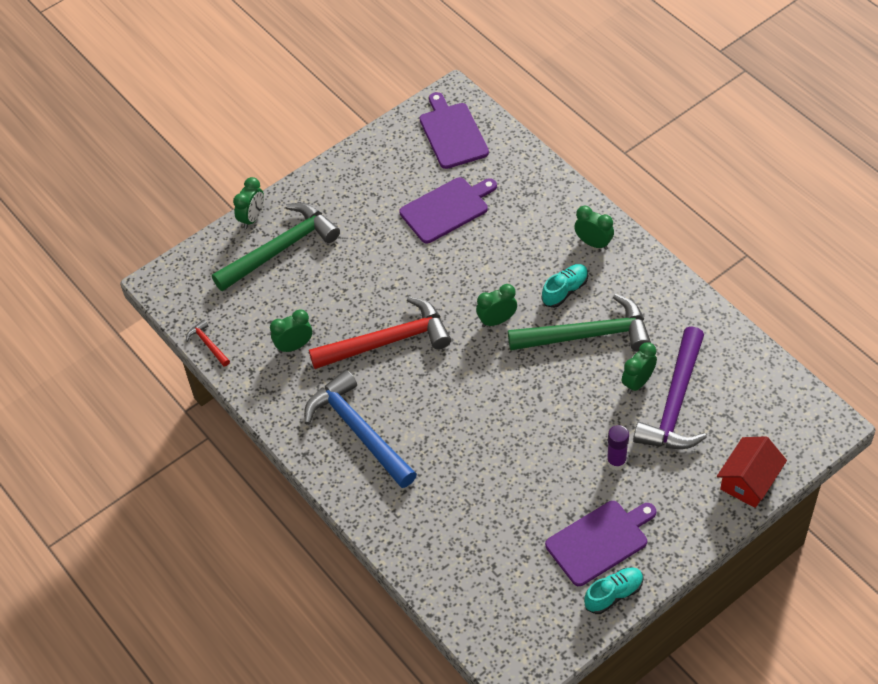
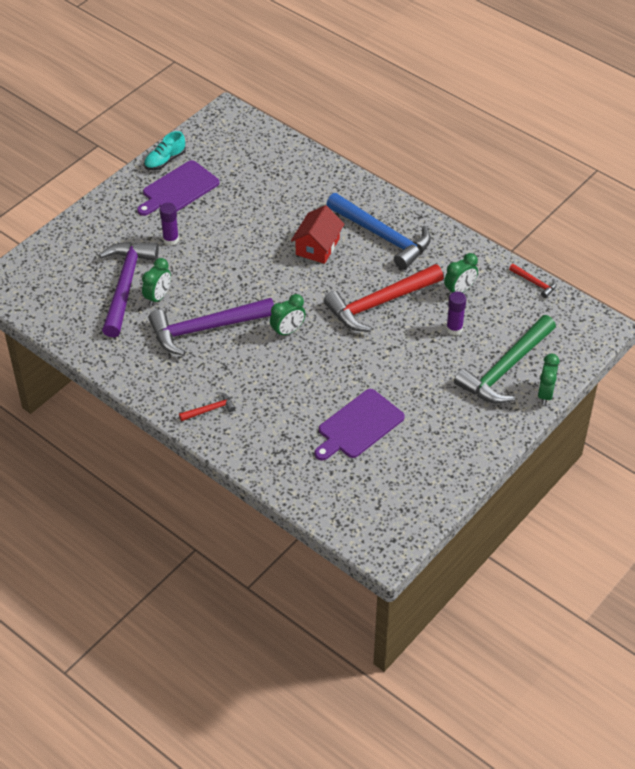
camera: 165 degrees right, 5 degrees down
(316, 300) = (454, 329): none -> purple glue stick
(452, 133) = (374, 507): purple cutting board -> none
(565, 290) = (231, 363): turquoise shoe -> none
(587, 335) = (205, 329): green hammer -> purple hammer
(593, 243) = (210, 409): green clock -> red hammer
(749, 481) = (65, 239): red house -> red house (317, 246)

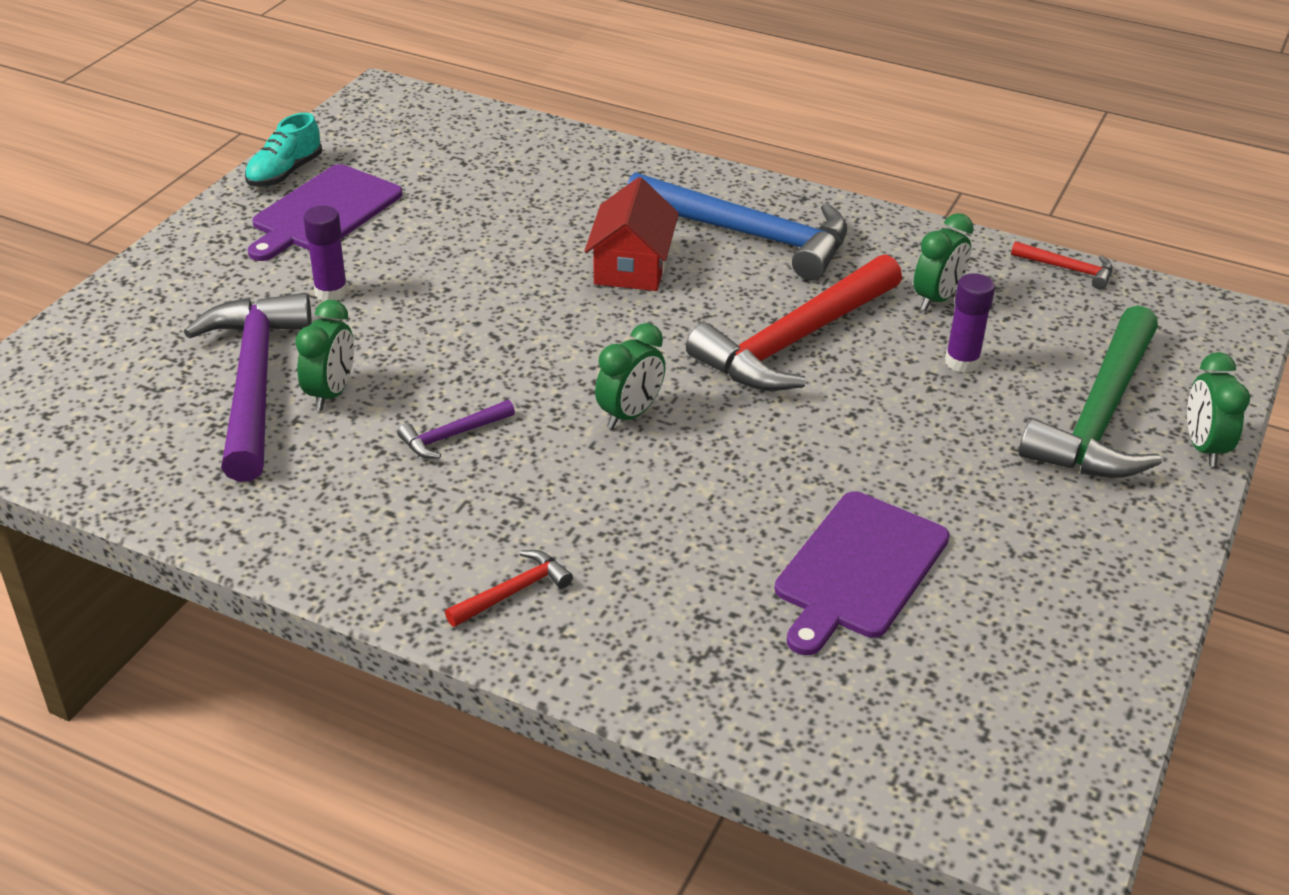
camera: 15 degrees left, 10 degrees down
(205, 329) = (452, 436): purple hammer -> purple hammer, size x0.43

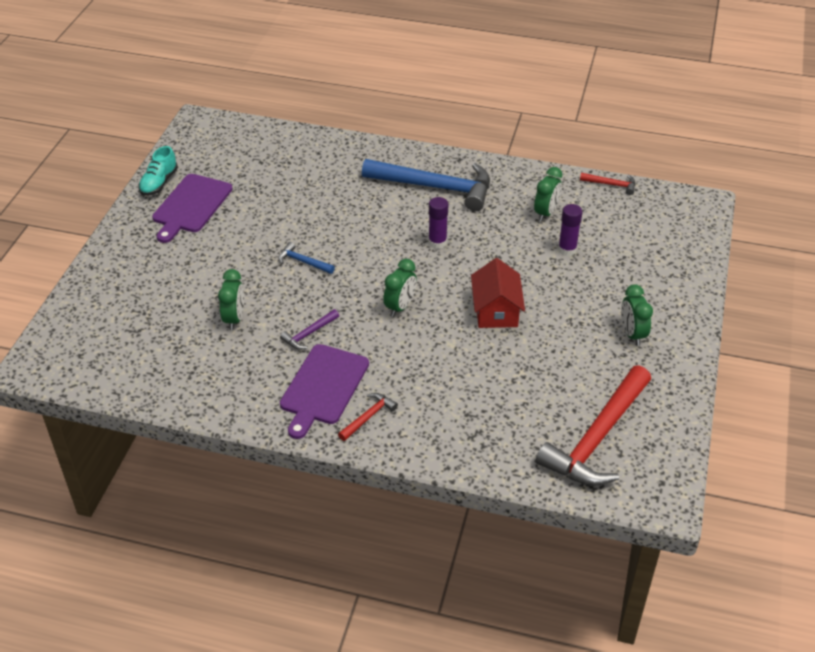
camera: 10 degrees left, 5 degrees up
(253, 383) = (189, 319): purple hammer -> none
(331, 292) = (213, 257): purple glue stick -> purple glue stick (437, 242)
(482, 320) = (303, 262): none -> blue hammer
(631, 266) = (376, 216): red house -> red house (496, 310)
(795, 341) = (476, 250): red hammer -> red hammer (597, 438)
(858, 569) = (540, 376): purple cutting board -> purple cutting board (323, 387)
(1100, 415) = (644, 270): green hammer -> none
(1203, 447) = (699, 281): green clock -> green clock (632, 334)

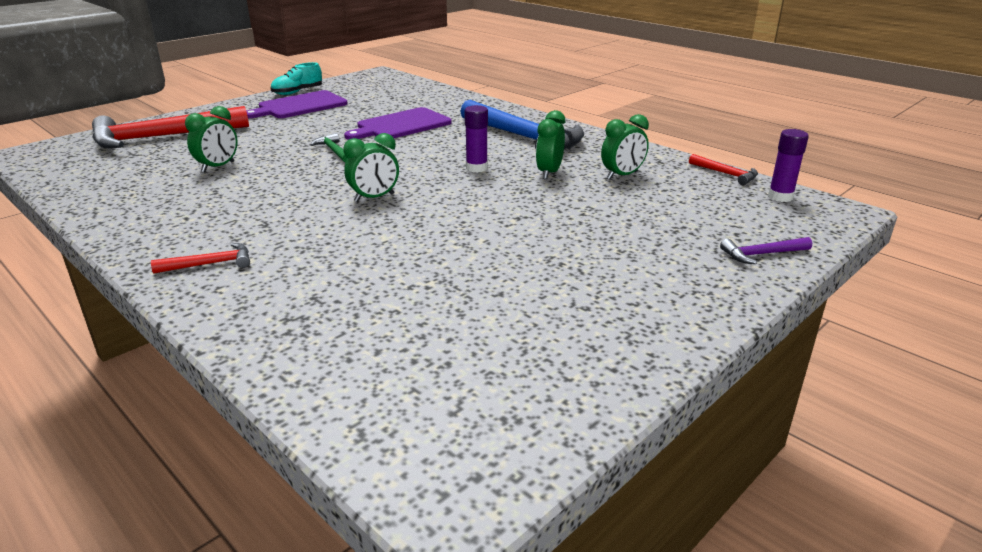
camera: 30 degrees right, 15 degrees down
(303, 262) = (333, 151): blue hammer -> green hammer
(309, 334) = (261, 192): purple hammer -> purple hammer (762, 254)
(323, 387) = (208, 229): purple cutting board -> purple cutting board (401, 125)
(496, 310) = (470, 226): red house -> none
(567, 249) = (615, 204): purple glue stick -> purple glue stick (780, 197)
(597, 438) = (443, 380): red hammer -> red hammer (163, 137)
(632, 334) = (620, 292): green clock -> green clock (549, 173)

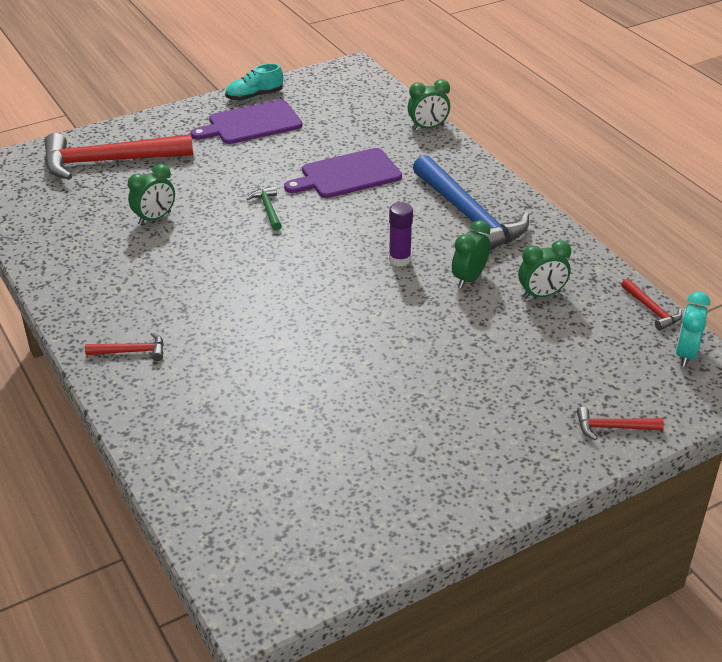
camera: 15 degrees right, 10 degrees up
(374, 198) = (288, 288): green clock -> green clock (428, 127)
(762, 254) = (613, 428): purple hammer -> red hammer
(780, 197) = (685, 354): purple glue stick -> turquoise clock

